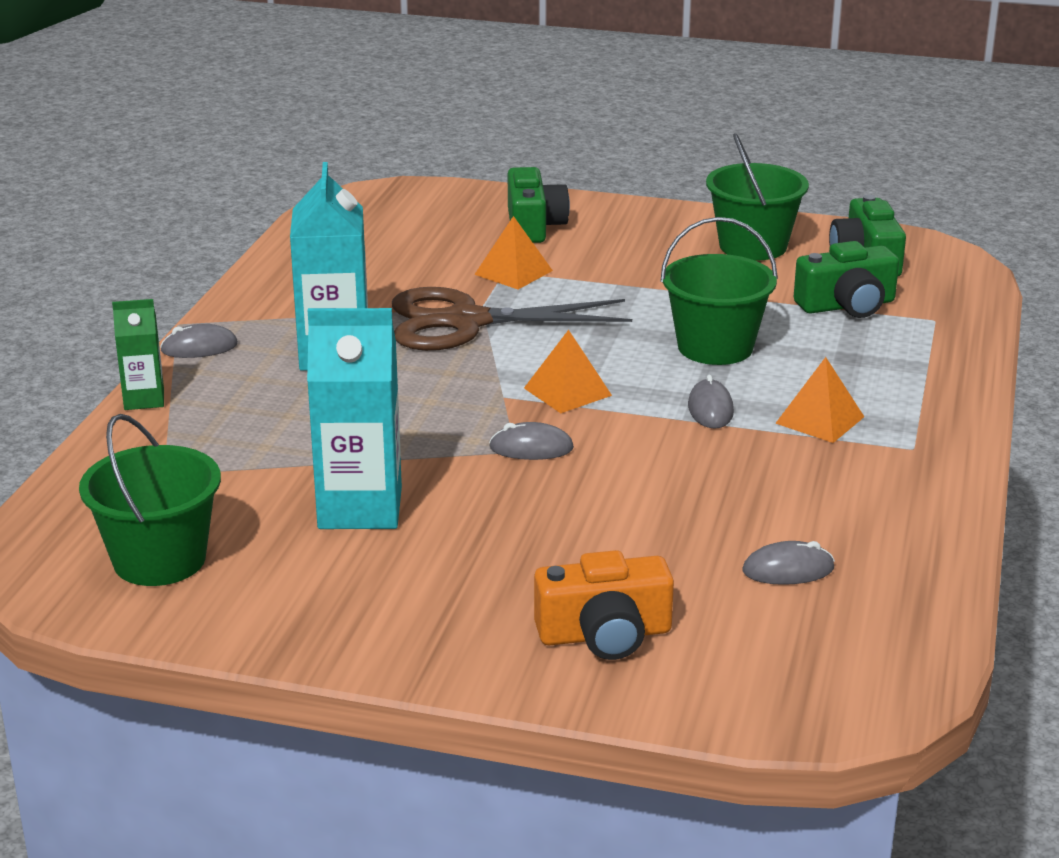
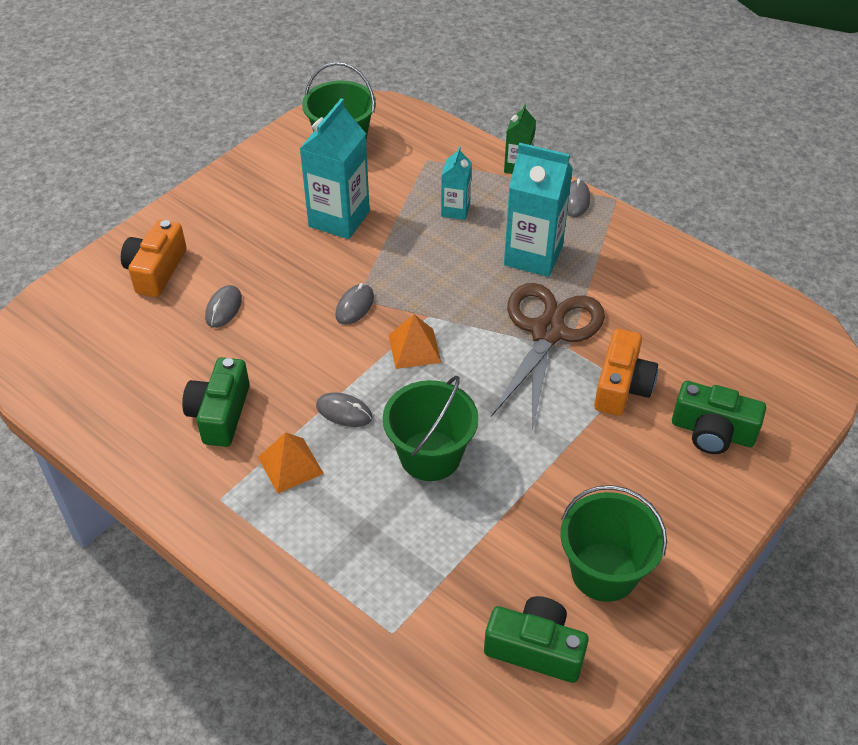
camera: 115 degrees right, 20 degrees up
(275, 424) = (455, 210): none -> turquoise carton
(513, 272) = (622, 386): orange pyramid -> orange camera
(788, 570) = (147, 365): grey mouse -> grey mouse (224, 308)
(847, 305) = (452, 581): green camera -> green camera (220, 414)

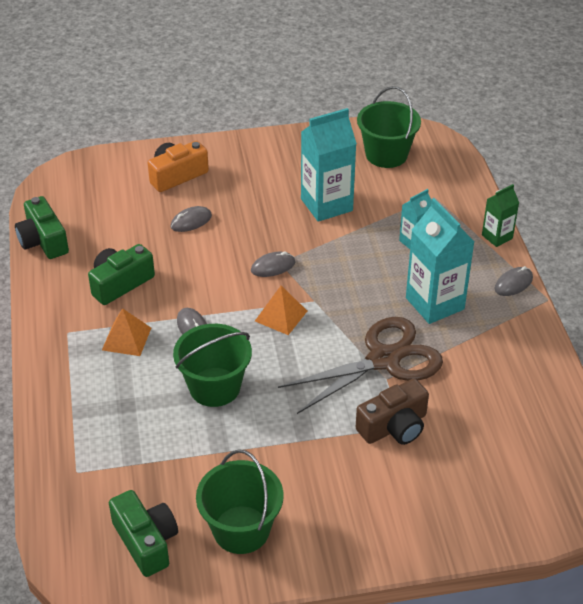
camera: 40 degrees right, 5 degrees down
(622, 386) = (394, 426): orange camera -> brown camera
(712, 432) = (424, 497): green camera -> green camera (43, 241)

